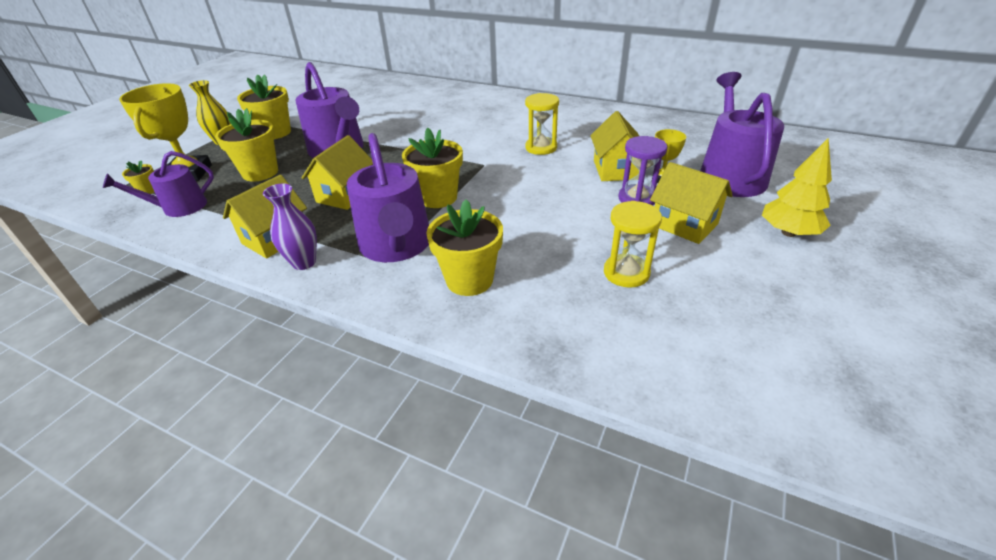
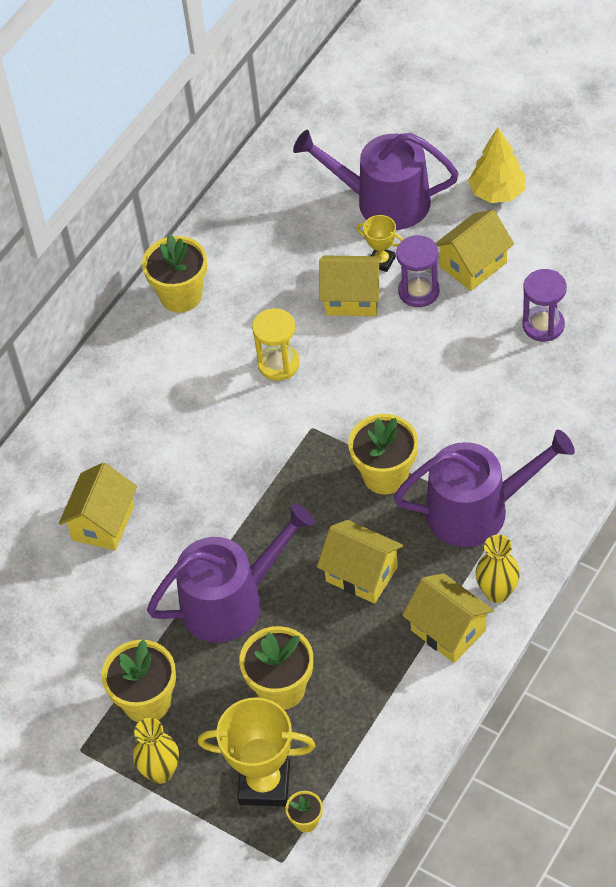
camera: 80 degrees left, 15 degrees up
(178, 207) = (360, 762): purple watering can -> none
(304, 262) = (497, 592): purple vase -> yellow vase
(408, 109) = (103, 523): none -> yellow house
(469, 280) = (541, 445): yellow flower pot -> yellow flower pot (181, 295)
(626, 273) = (543, 325): yellow hourglass -> purple hourglass

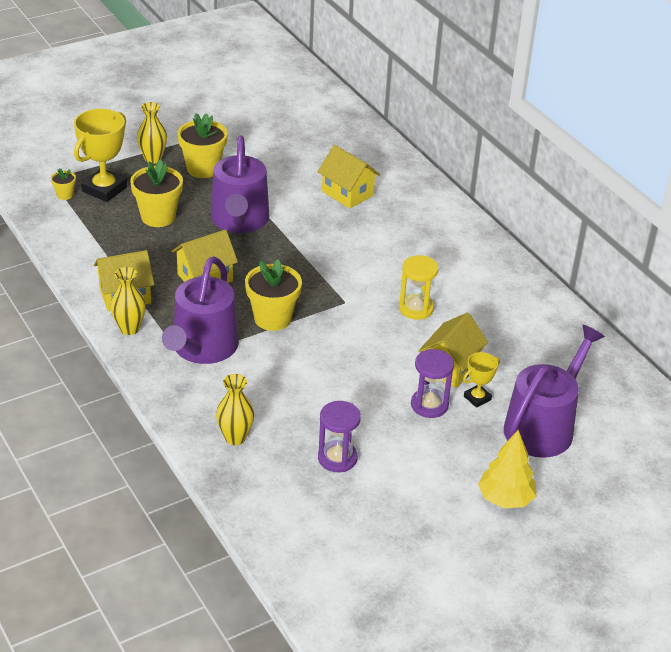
camera: 110 degrees right, 15 degrees down
(181, 295) = (519, 287): yellow flower pot -> none
(473, 265) = (433, 447): yellow house -> none
(579, 413) = (235, 437): none -> yellow vase

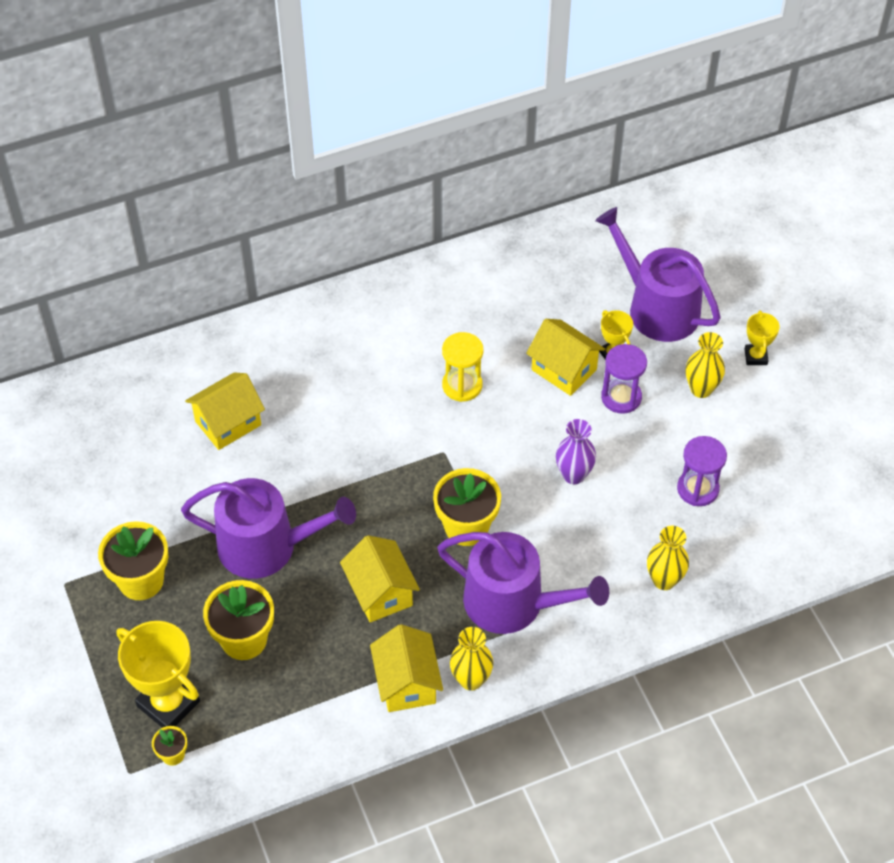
camera: 80 degrees left, 15 degrees up
(153, 159) = (104, 641): yellow vase -> yellow vase (701, 389)
(337, 378) = (573, 475): none -> purple vase
(505, 499) = (755, 357): yellow tree -> yellow trophy

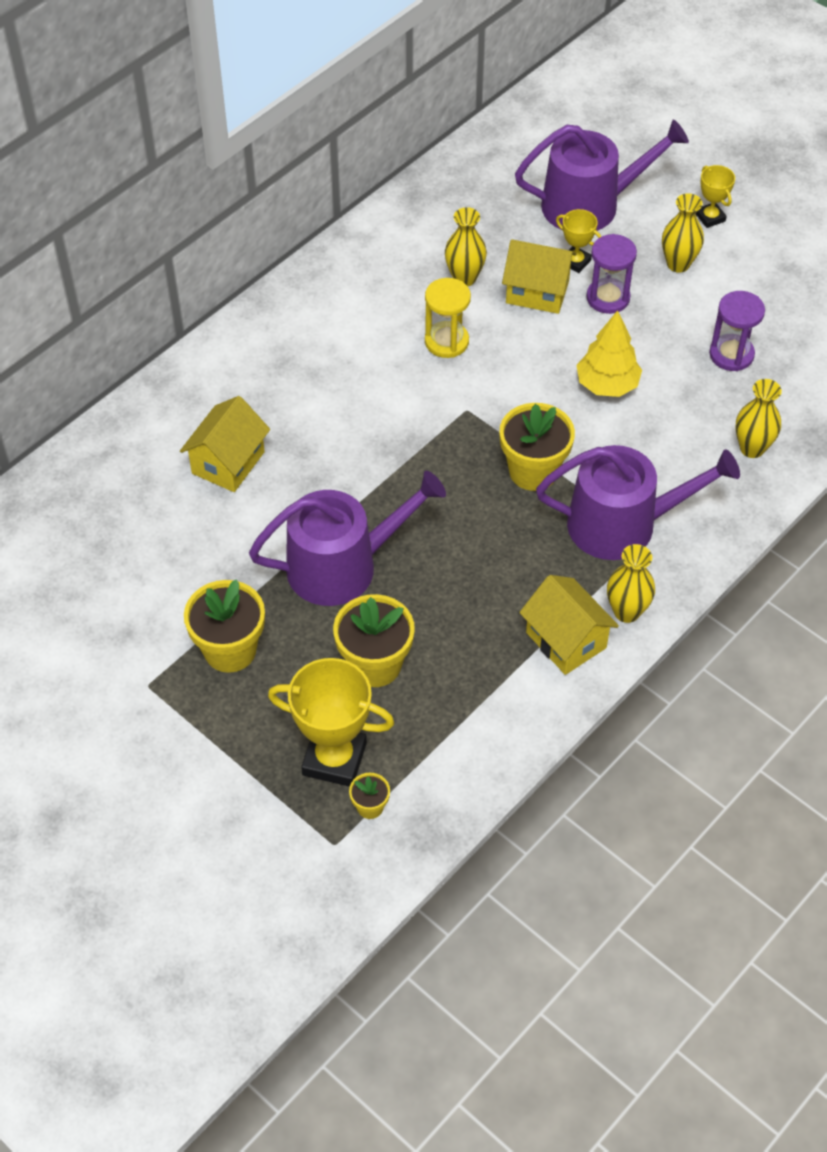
camera: 25 degrees left, 0 degrees up
(380, 592) = (486, 565): yellow house -> none
(510, 334) = (464, 278): none -> yellow vase
(573, 475) = (607, 385): purple vase -> yellow tree
(656, 307) = (590, 205): purple watering can -> purple watering can turned 150 degrees clockwise

